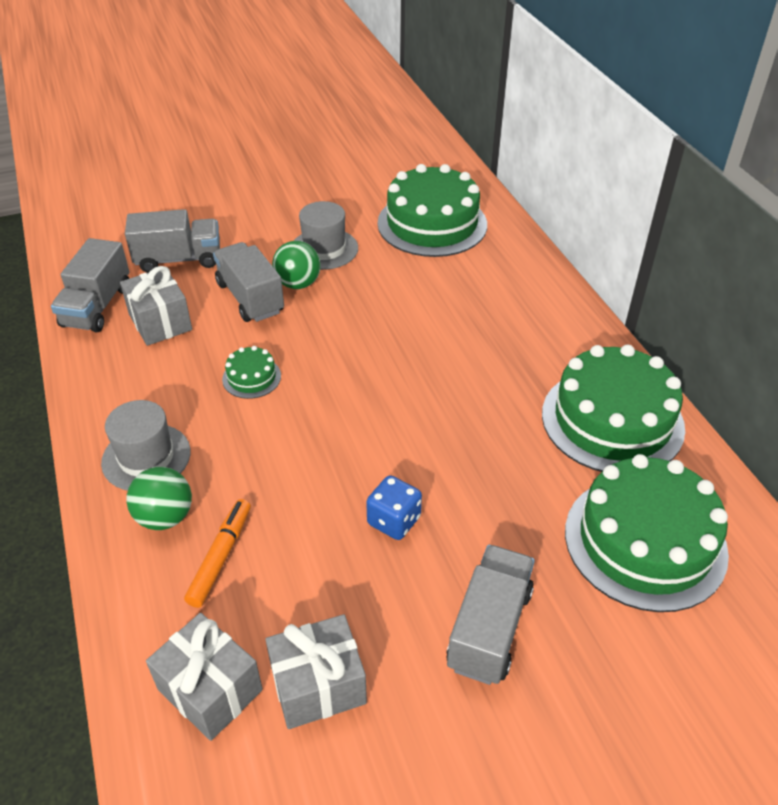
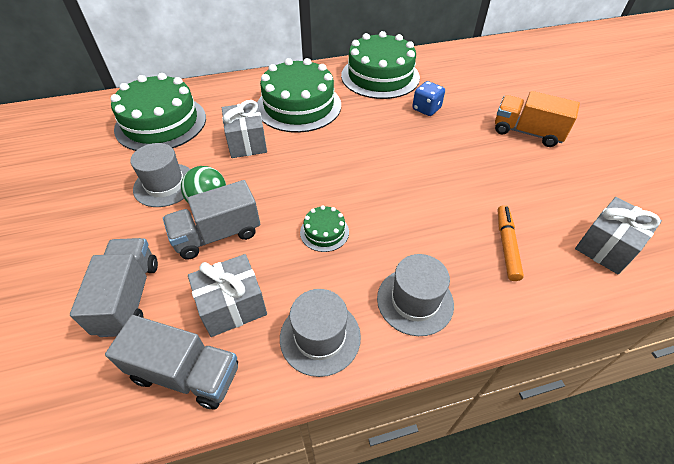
camera: 85 degrees left, 5 degrees up
(116, 384) = (320, 337): none -> grey hat
(165, 517) = (476, 282): green ball -> none
(220, 557) = (506, 245): orange marker -> orange marker turned 75 degrees clockwise
(318, 685) = (584, 197): grey gift -> grey gift (247, 142)
(394, 521) = (462, 161): blue dice -> blue dice (426, 109)
(489, 628) = (527, 132): grey truck -> orange truck
(645, 541) = (462, 79): green cake -> green cake (299, 106)

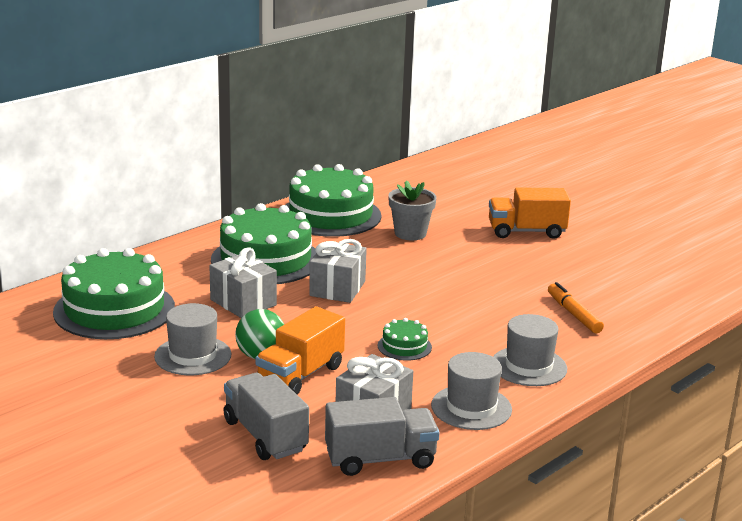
camera: 30 degrees left, 25 degrees down
(217, 235) = (300, 375): grey truck -> orange truck
(426, 109) = (410, 233): blue dice -> grey flower pot
(607, 247) = (653, 295): grey gift -> grey gift (337, 288)

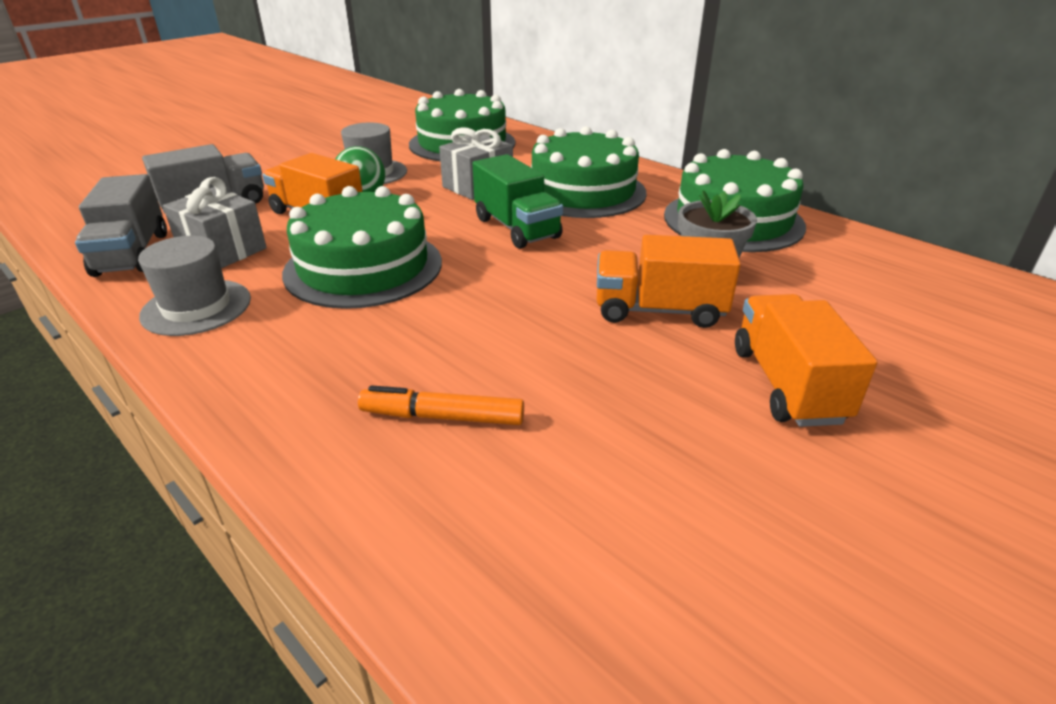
camera: 90 degrees right, 10 degrees up
(337, 288) = (516, 228): grey gift -> green truck
(404, 346) = (363, 267): green cake -> green cake, size x2.29
(458, 252) = (659, 310): none -> orange truck
(529, 366) = (279, 357): grey hat -> none
(573, 314) = (442, 417): orange marker -> orange marker turned 150 degrees counterclockwise

